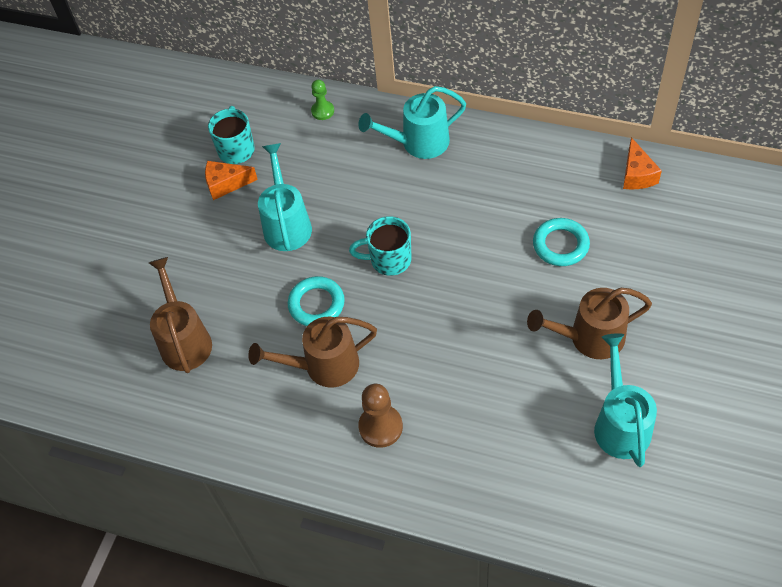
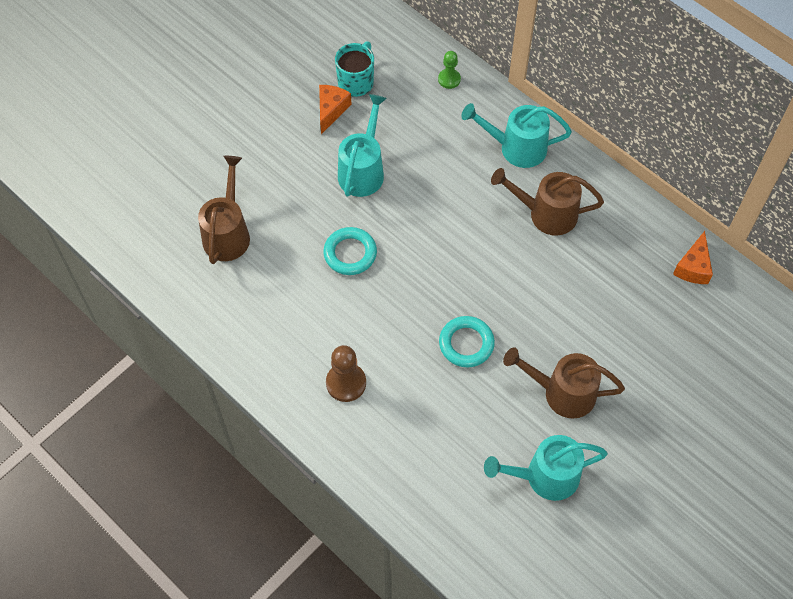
camera: 20 degrees right, 5 degrees up
(226, 184) = (331, 110): orange cheese -> orange cheese turned 90 degrees clockwise
(323, 366) = (327, 309): brown watering can -> brown watering can (545, 214)
(389, 260) = (431, 243): turquoise mug -> none
(560, 245) = (586, 299): turquoise ring -> turquoise ring (466, 344)
(620, 423) = (544, 477): turquoise watering can -> turquoise watering can turned 120 degrees counterclockwise

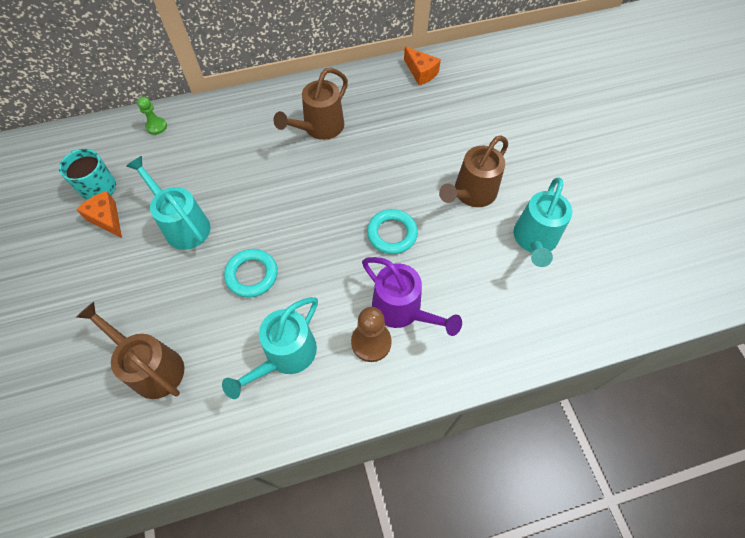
camera: 60 degrees left, 0 degrees up
(392, 393) = (403, 310): none -> purple watering can
(515, 148) = (251, 117): turquoise watering can -> turquoise watering can (285, 356)

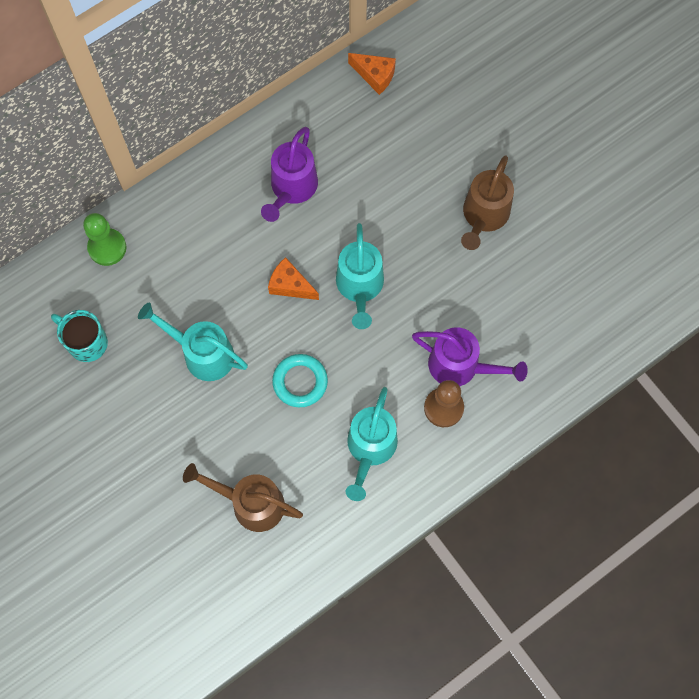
camera: 20 degrees left, 10 degrees up
(107, 219) = (118, 374): orange cheese -> orange cheese (290, 285)
(156, 126) = (107, 248): green pawn -> green pawn, size x1.56
(319, 128) = (291, 189): brown watering can -> purple watering can
(392, 234) = (420, 290): turquoise ring -> none
(534, 241) = (562, 249): turquoise watering can -> turquoise watering can (360, 287)

